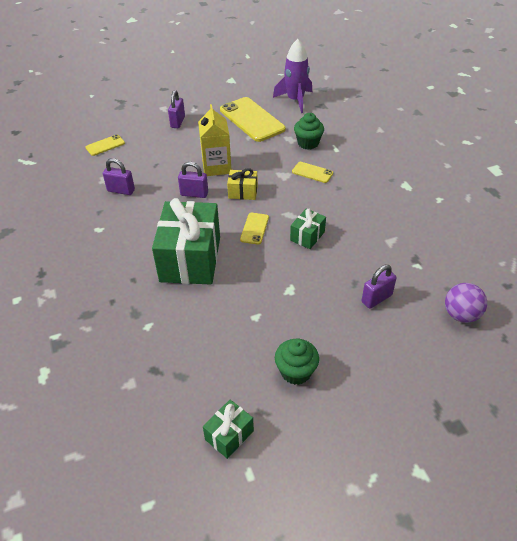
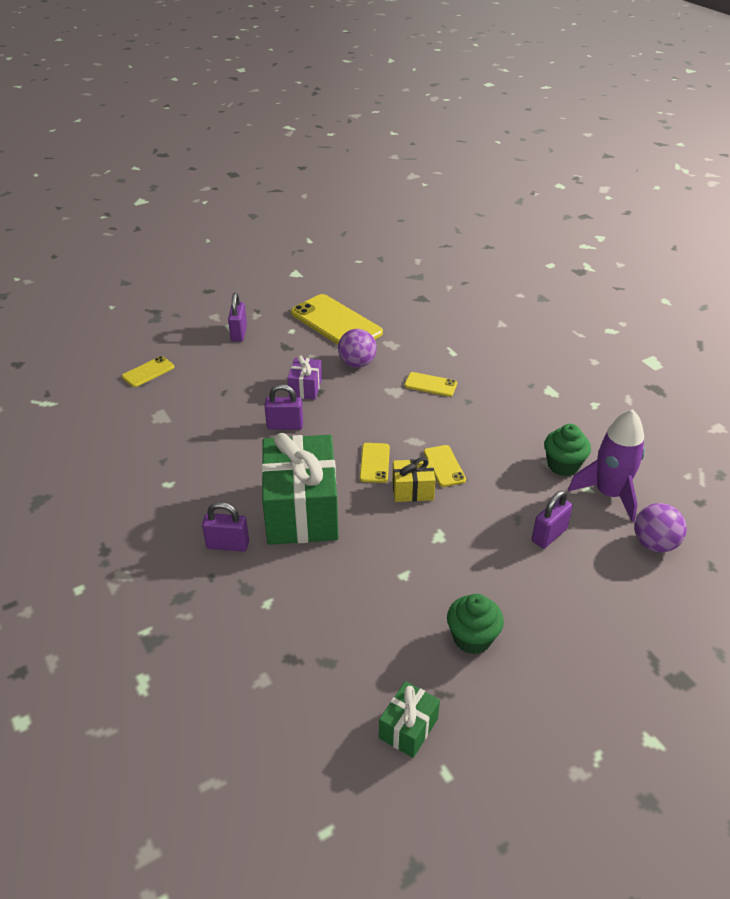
camera: 10 degrees left, 5 degrees down
(121, 190) = (185, 430): purple padlock -> purple padlock (228, 545)
(216, 167) = (305, 388): yellow carton -> purple gift
(243, 192) = (348, 418): yellow gift -> yellow gift (412, 490)
(260, 152) = (357, 363): none -> purple ball
(295, 100) = (386, 294): purple rocket -> purple rocket (608, 494)
(307, 236) = (444, 466): green gift -> yellow phone
(308, 143) = (416, 348): green cupcake -> green cupcake (563, 465)

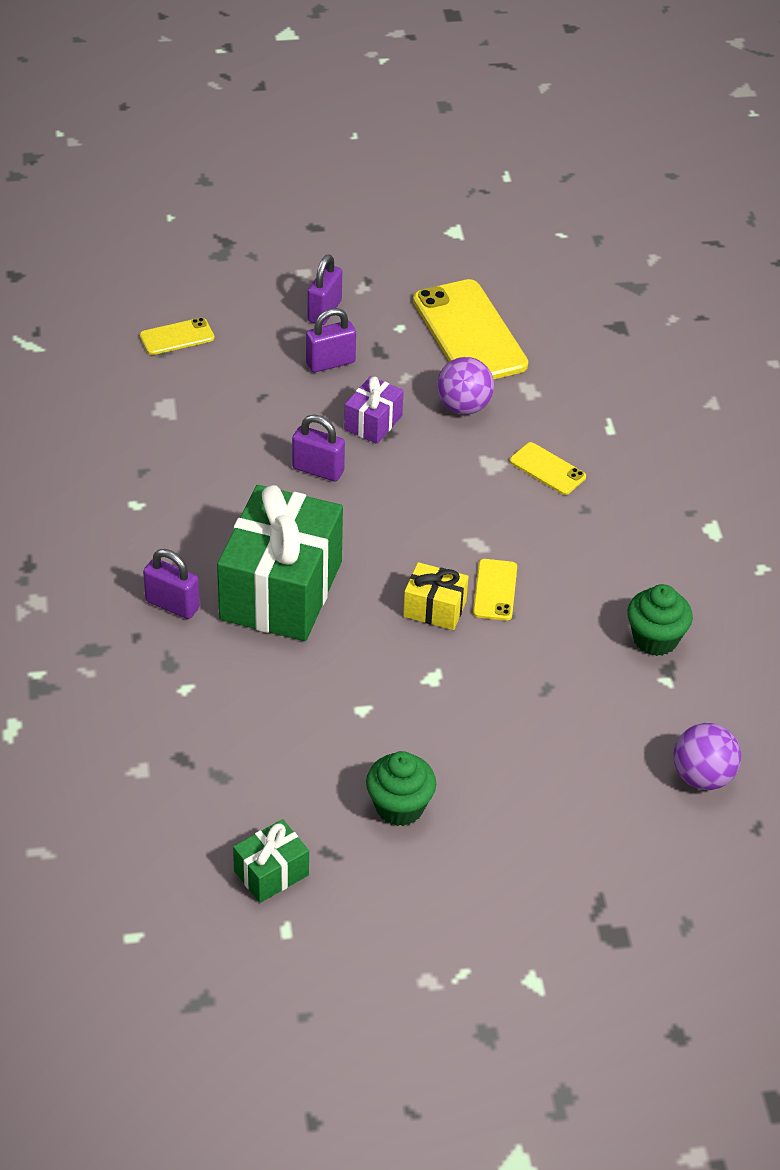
camera: 20 degrees right, 5 degrees up
(374, 463) = (406, 557): yellow phone -> none
(549, 535) = (573, 721): purple padlock -> purple padlock (330, 363)
(608, 494) = (689, 696): purple rocket -> none

